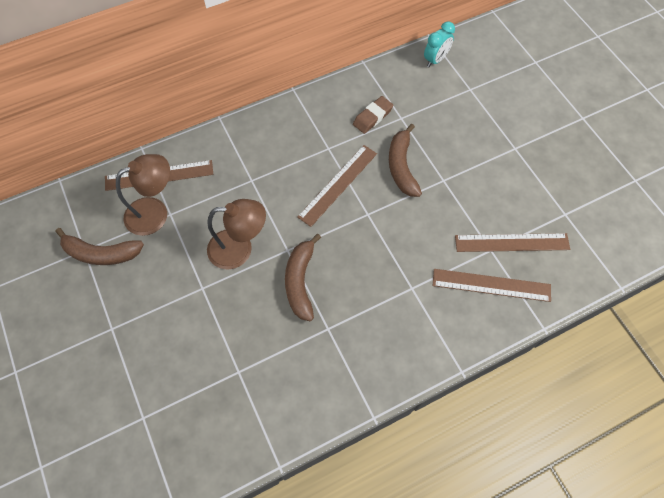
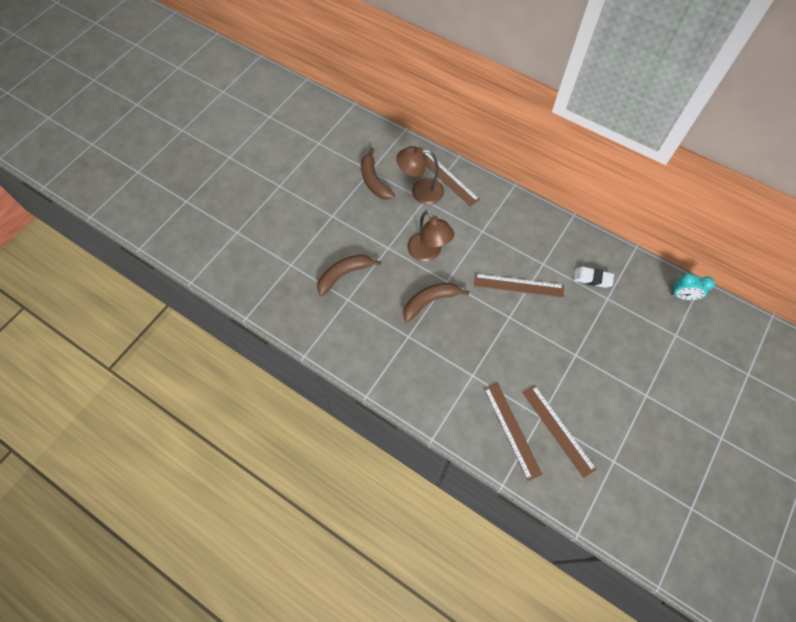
camera: 60 degrees right, 0 degrees up
(155, 212) = (420, 191): brown lamp -> brown lamp turned 150 degrees clockwise
(372, 117) = (592, 278): brown eraser -> white eraser
(402, 166) = (565, 320): brown banana -> brown banana (344, 275)

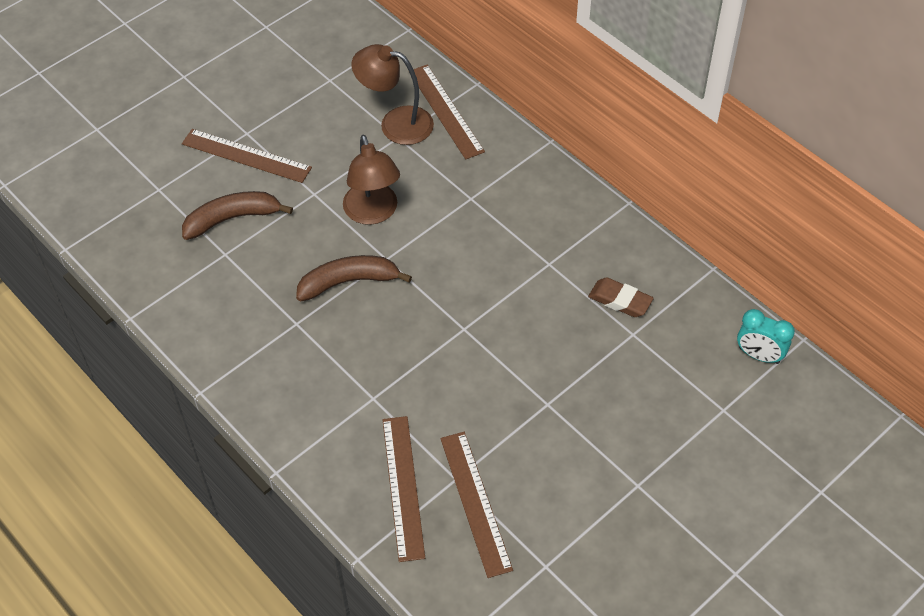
camera: 15 degrees right, 10 degrees down
(374, 181) = (330, 95): brown banana -> none
(518, 286) = (496, 287): brown ruler -> brown ruler (246, 156)
(592, 278) = (620, 300): white eraser -> brown eraser

